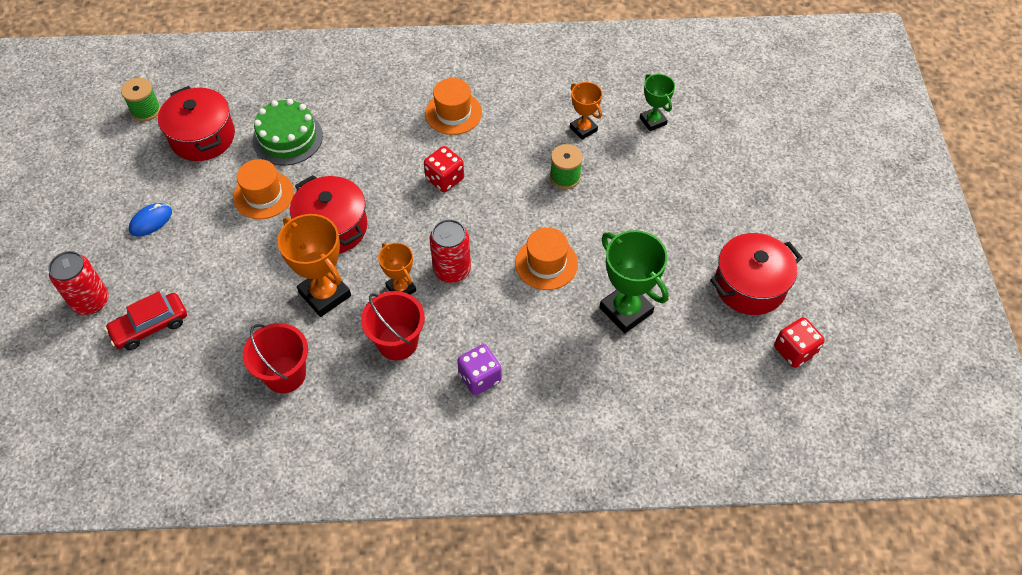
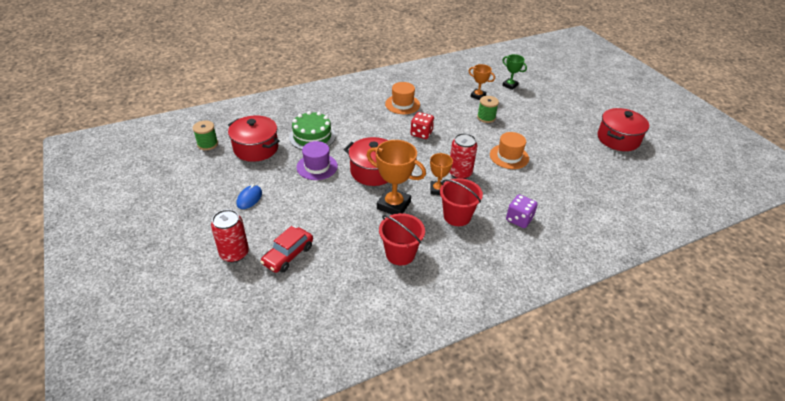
camera: 25 degrees left, 15 degrees down
(263, 195) = (317, 167): orange hat -> purple hat
(401, 288) = (437, 190): orange trophy -> orange trophy turned 60 degrees clockwise
(626, 310) = (568, 166): green trophy -> none
(794, 351) = (664, 160): red dice -> none

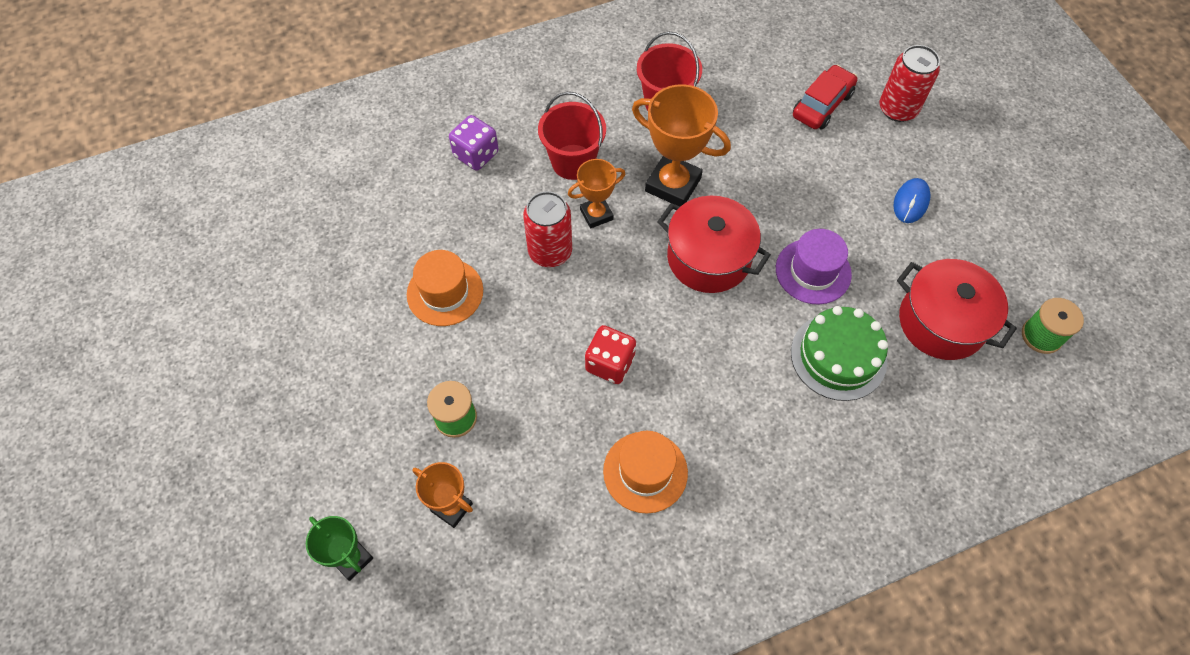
camera: 175 degrees left, 20 degrees up
(437, 190) = (596, 214): orange trophy -> orange trophy turned 60 degrees clockwise
(618, 139) = (195, 340): red pot -> none

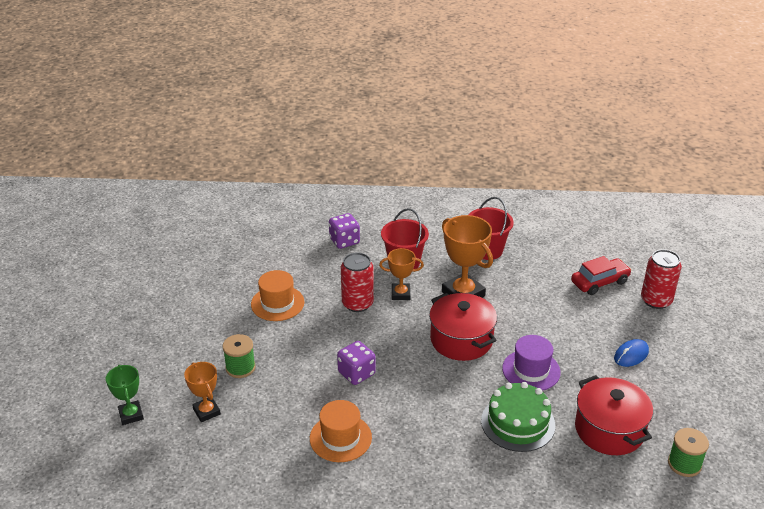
camera: 25 degrees right, 25 degrees down
(610, 363) = (356, 373): red dice -> purple dice

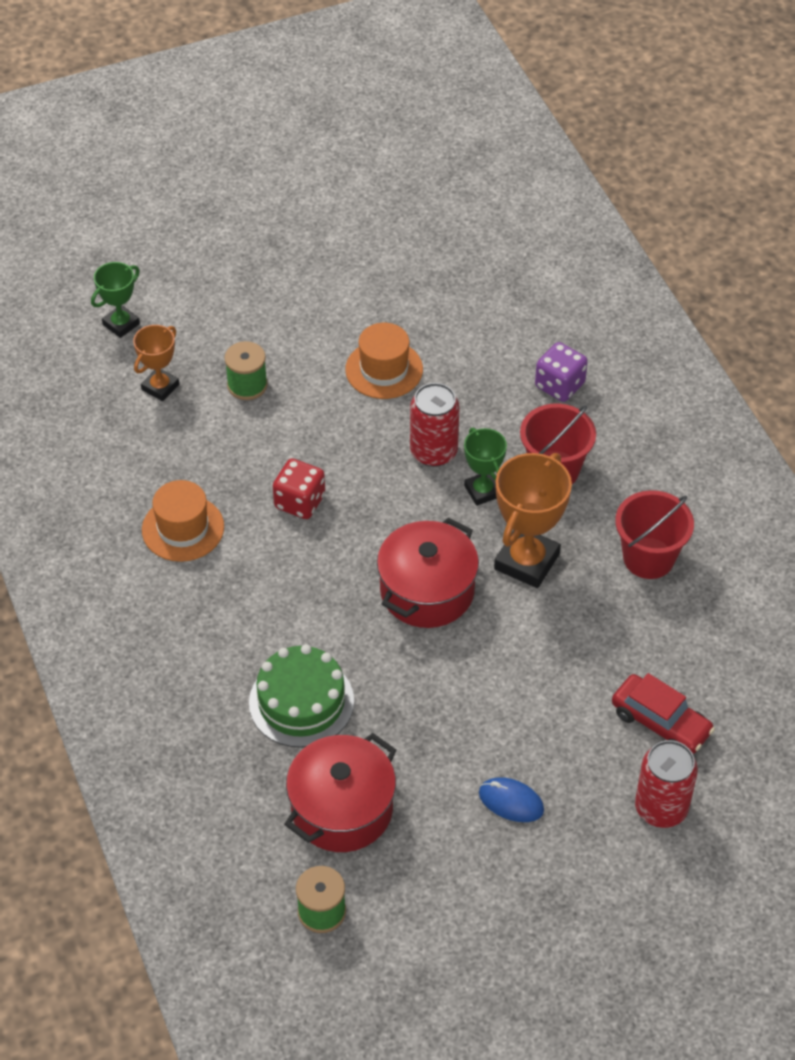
camera: 65 degrees right, 15 degrees up
(356, 373) = (300, 502): purple dice -> red dice
(401, 294) = (482, 491): orange trophy -> green trophy
(531, 370) = (410, 688): purple hat -> none

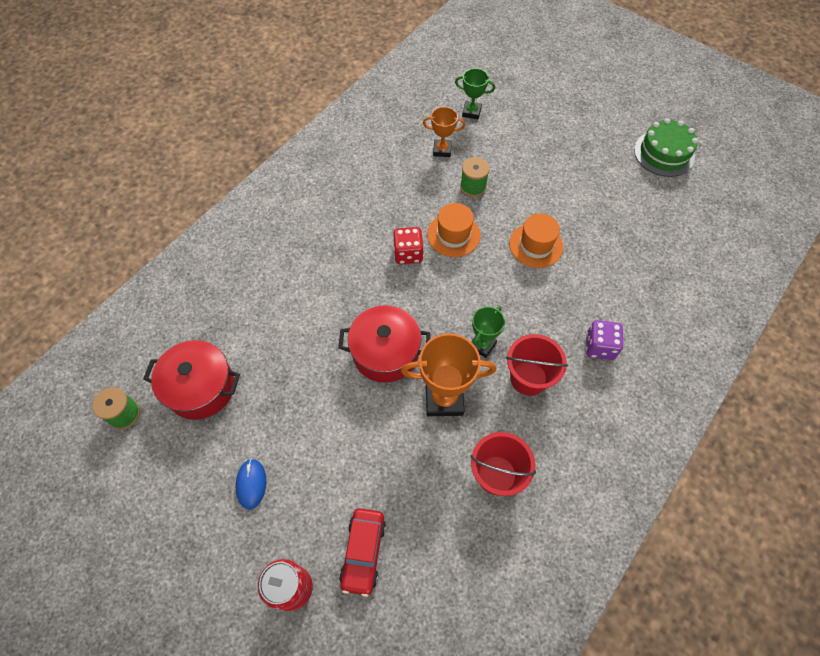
camera: 60 degrees right, 10 degrees up
(183, 528) = (353, 209): orange hat -> orange hat (453, 235)
(301, 702) = (266, 327): green cake -> green cake (664, 153)
(433, 452) = (493, 302): red can -> none

